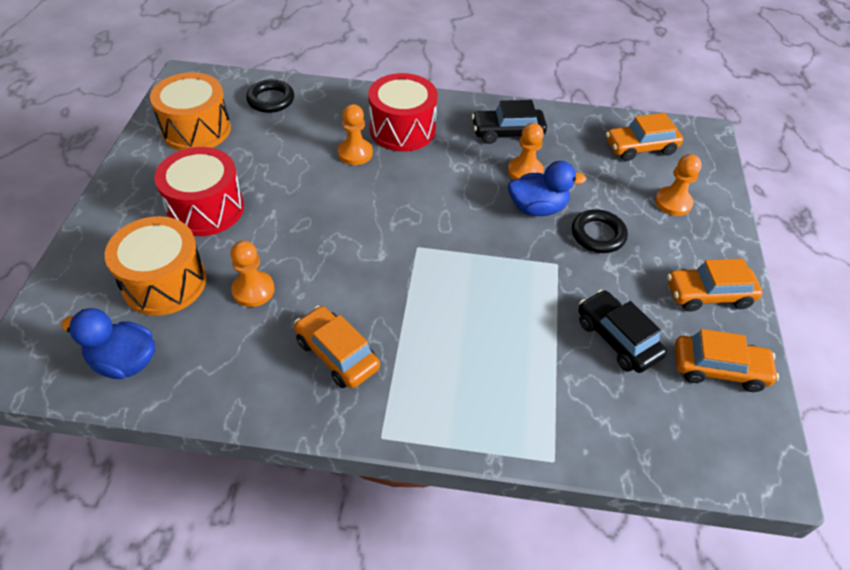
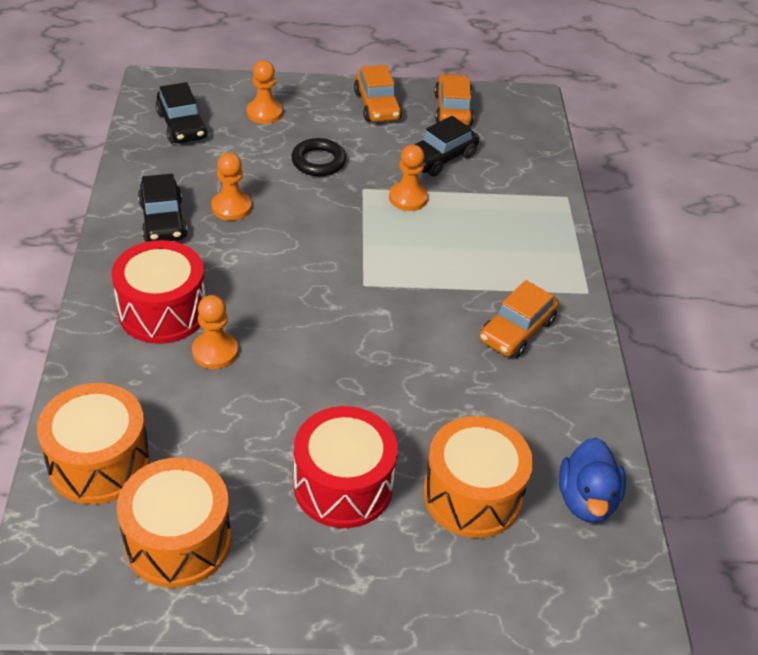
camera: 100 degrees left, 5 degrees down
(253, 290) = (459, 409): orange pawn -> orange pawn (408, 198)
(271, 100) = (99, 462): black ring -> orange drum
(537, 208) = (288, 199): blue duck -> none
(640, 148) = (182, 125): orange car -> black car

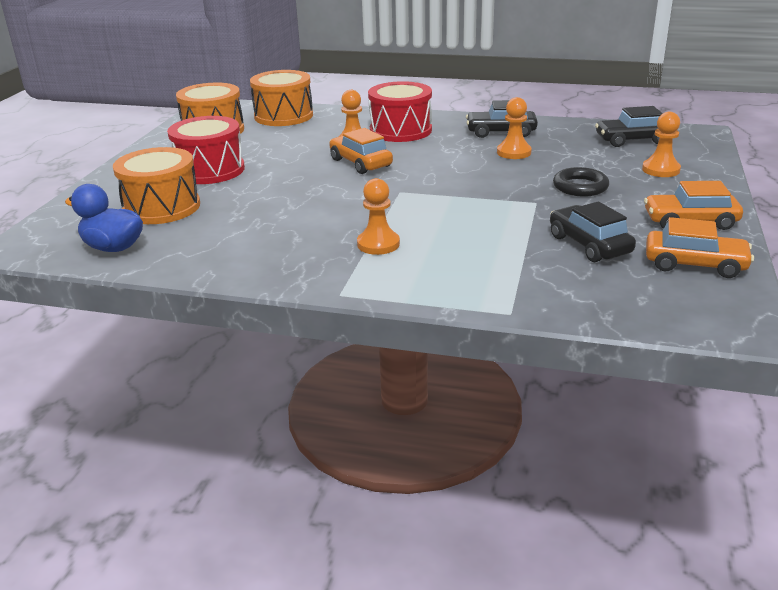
camera: 110 degrees right, 15 degrees down
(408, 198) = (518, 221): orange pawn -> orange pawn (378, 244)
(517, 330) = (309, 248): orange car -> orange car (360, 163)

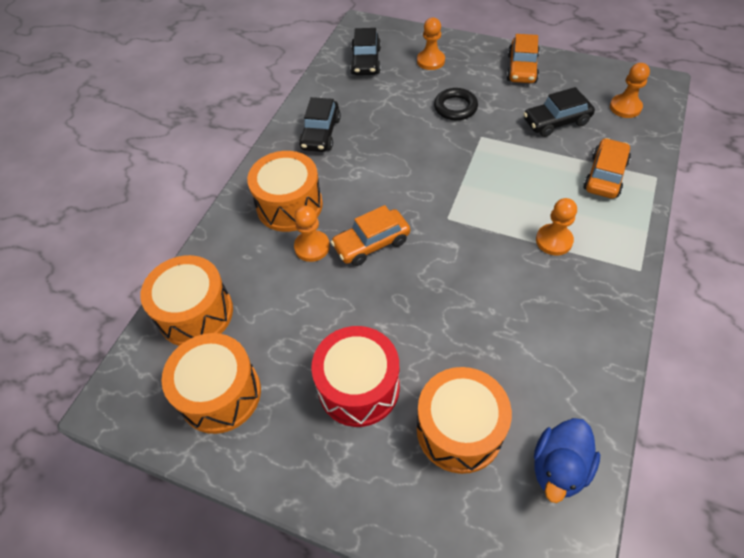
camera: 80 degrees left, 25 degrees up
(400, 130) = (289, 205): red drum -> orange drum
(514, 152) = (374, 133): orange pawn -> orange pawn (625, 107)
(695, 264) = (584, 82): orange car -> orange car (604, 176)

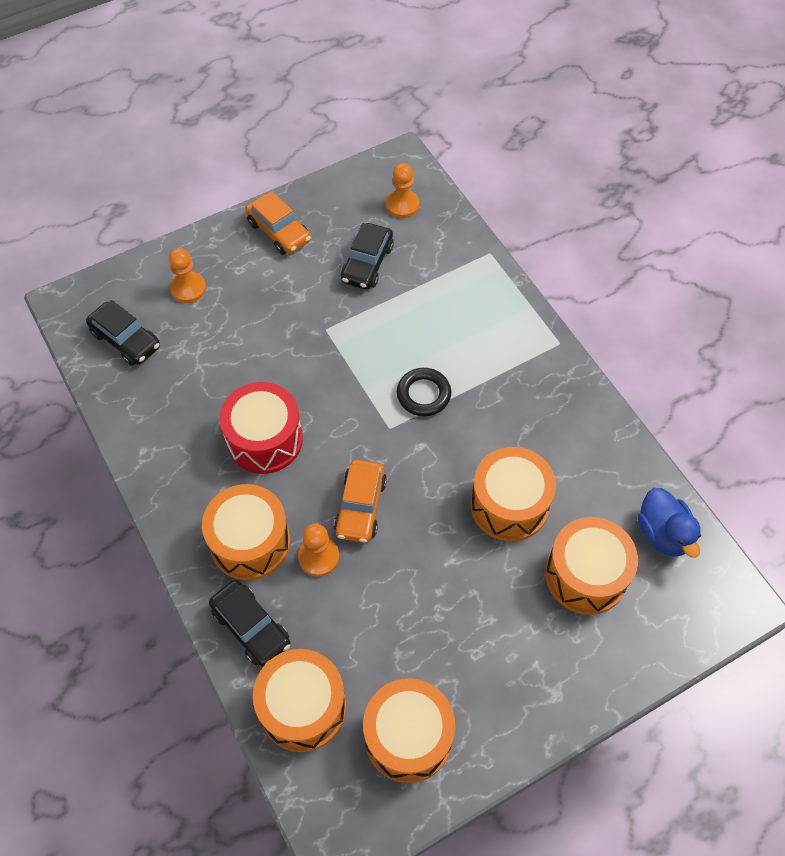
camera: 55 degrees left, 5 degrees up
(321, 133) = (184, 451): black car -> black car (251, 627)
(358, 387) = (492, 620): red drum -> red drum (264, 439)
(455, 107) = (270, 319): black ring -> black ring (423, 394)
(465, 332) = (509, 505): none -> orange drum
(554, 241) = (483, 373): orange pawn -> none
(604, 176) = (455, 284): orange car -> none

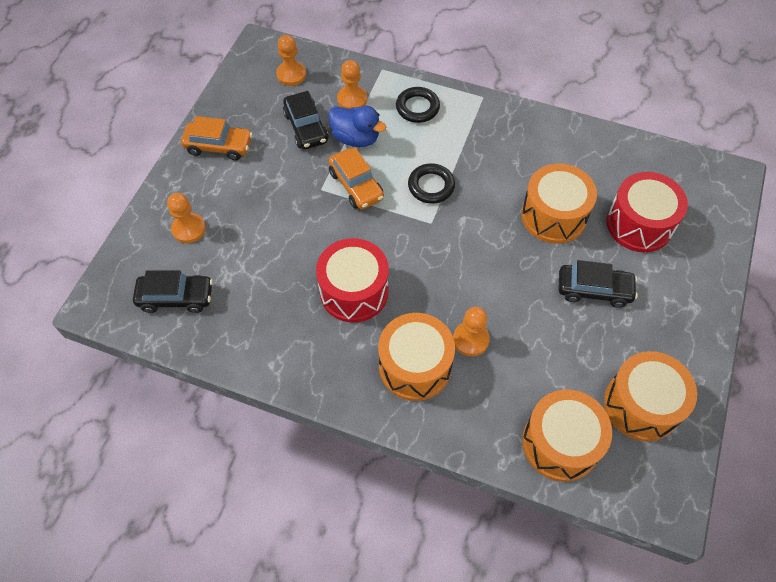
camera: 40 degrees left, 0 degrees up
(251, 627) = (474, 421): black car -> black car (594, 290)
(361, 506) = (464, 286): orange car -> orange car (356, 185)
(433, 264) = (352, 99): none -> orange pawn
(486, 312) = (417, 107): none -> black ring
(586, 575) = (639, 224): orange drum -> red drum
(663, 533) = (655, 167): blue duck -> blue duck (356, 138)

